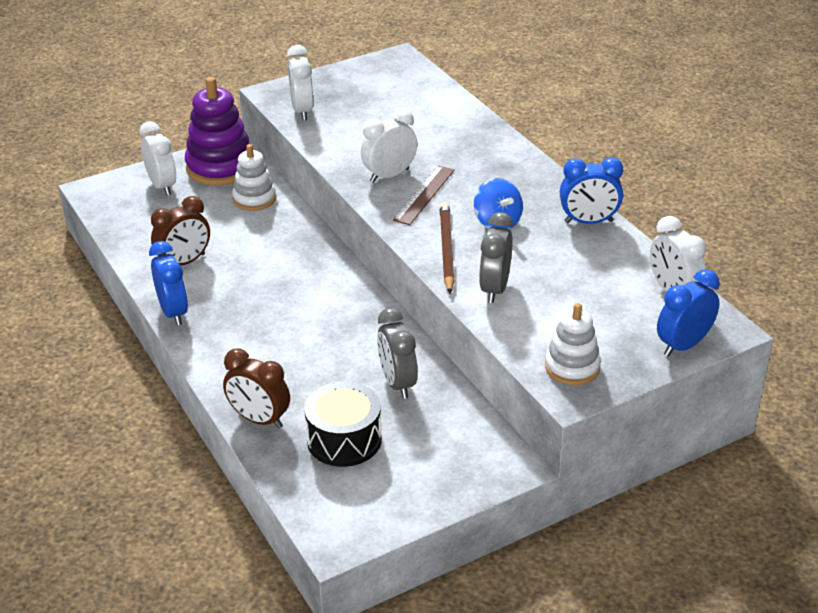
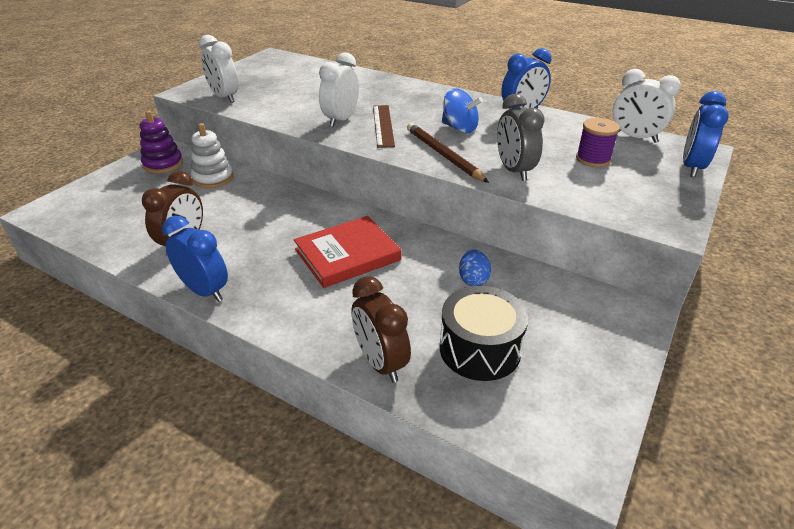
camera: 30 degrees left, 0 degrees up
(162, 186) = (115, 190): white clock -> none
(220, 167) = (163, 164): purple stacking toy -> purple stacking toy, size x0.61
(259, 419) = (380, 363): brown clock -> brown clock turned 60 degrees clockwise
(310, 321) = (347, 255): none -> red book
(397, 383) = (473, 280): grey clock -> blue egg
(572, 367) = (644, 207): white stacking toy -> none
(590, 302) = (593, 159): none -> purple spool

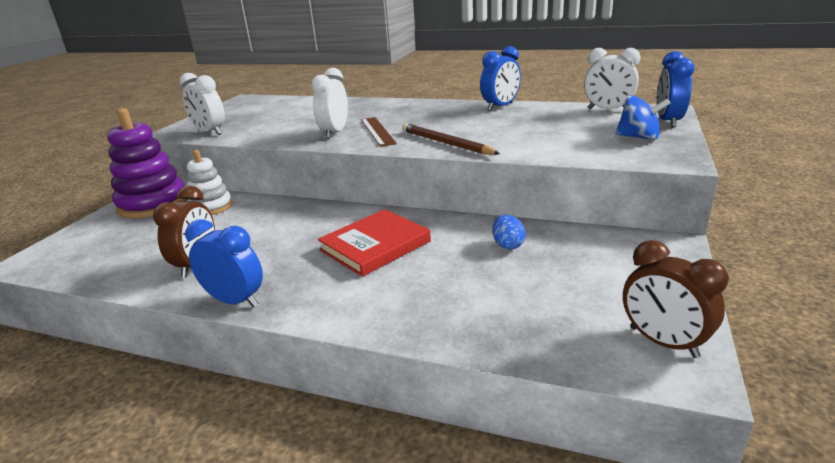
camera: 10 degrees left, 10 degrees down
(163, 164) = (153, 204): purple stacking toy -> purple stacking toy, size x1.65
(380, 363) = (449, 328): brown clock -> brown clock (663, 342)
(459, 128) = (450, 124): blue spinning top -> blue spinning top (639, 137)
(480, 349) = (542, 298): black drum -> none
(514, 171) = (516, 144): grey clock -> none
(593, 159) = (581, 128): purple spool -> none

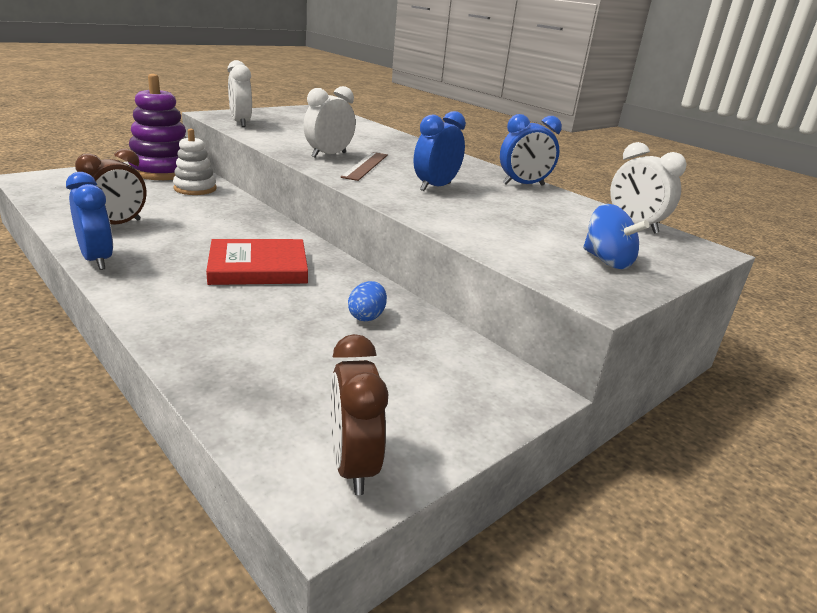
camera: 25 degrees right, 0 degrees up
(446, 143) = (401, 195): brown pencil -> none
(668, 121) = (680, 260): blue clock -> blue clock (435, 187)

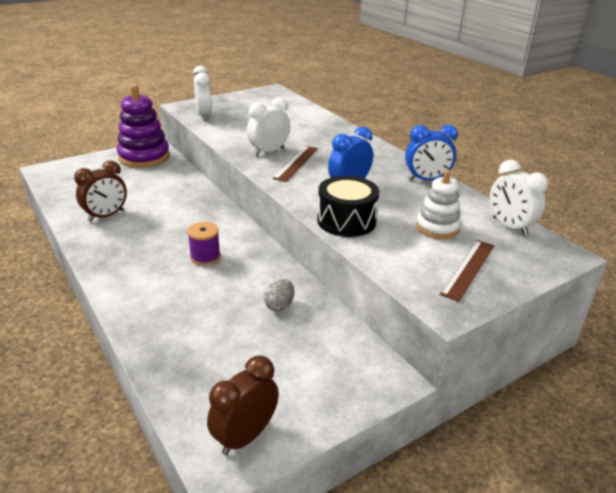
camera: 10 degrees right, 5 degrees up
(97, 260) = (90, 251): blue clock -> none
(195, 188) = (167, 175): white stacking toy -> white stacking toy (437, 228)
(258, 267) = (205, 257): red book -> purple spool
(353, 465) = (245, 436): brown clock -> brown clock turned 45 degrees clockwise
(367, 316) = (279, 305): blue egg -> grey egg
(443, 216) = (346, 221): none -> black drum
(607, 261) = (468, 269): blue spinning top -> brown ruler

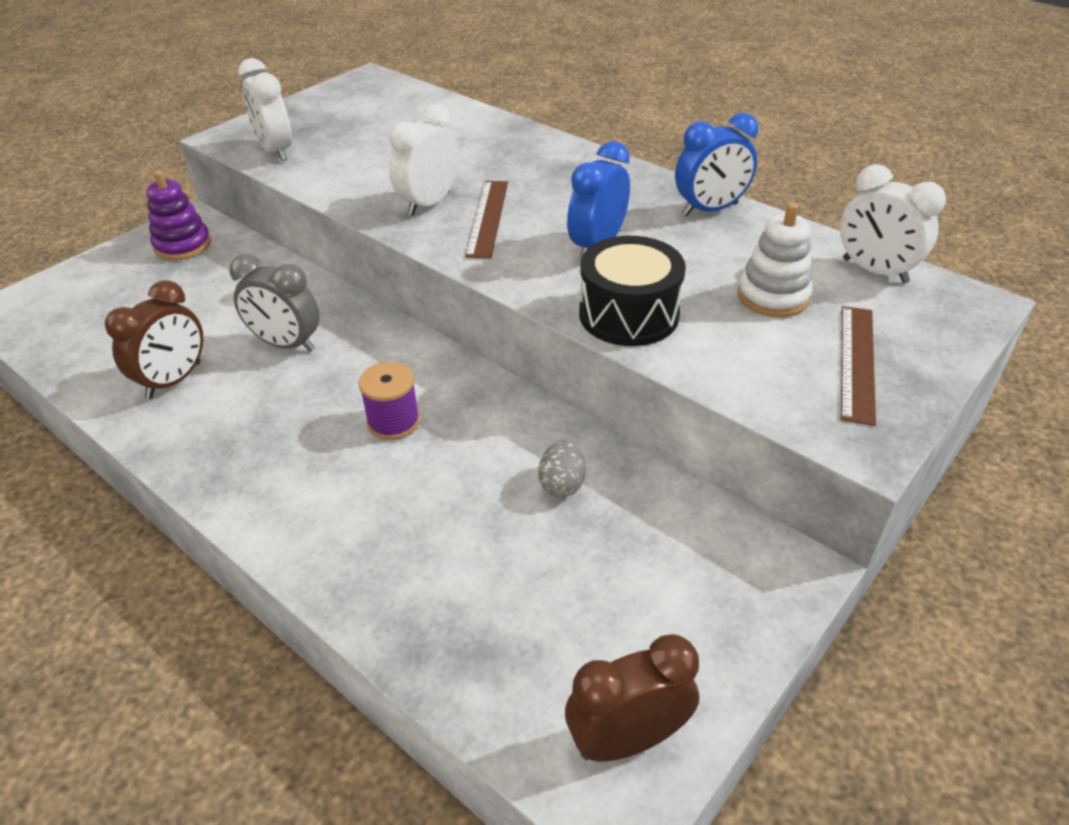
camera: 15 degrees left, 10 degrees up
(144, 157) = (182, 245): purple stacking toy -> purple stacking toy, size x0.61
(170, 210) = (286, 344): none -> grey clock
(245, 436) = (627, 739): brown clock -> brown clock turned 45 degrees clockwise

